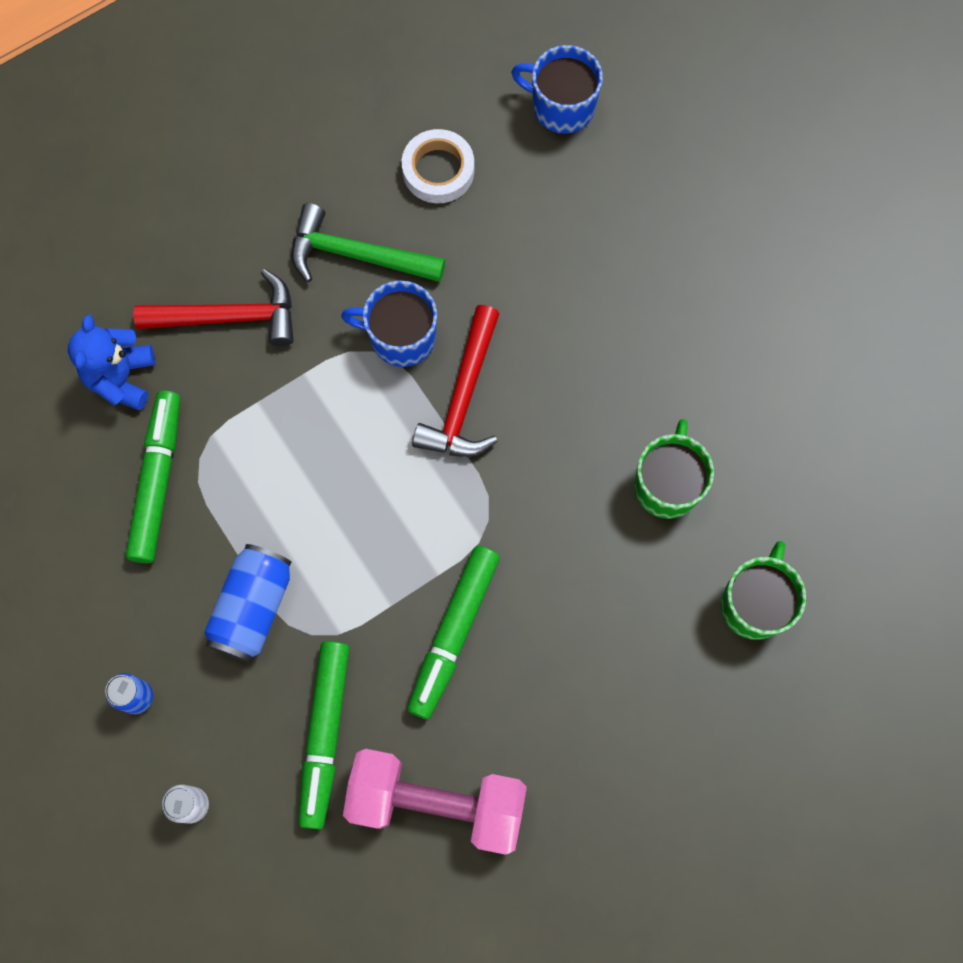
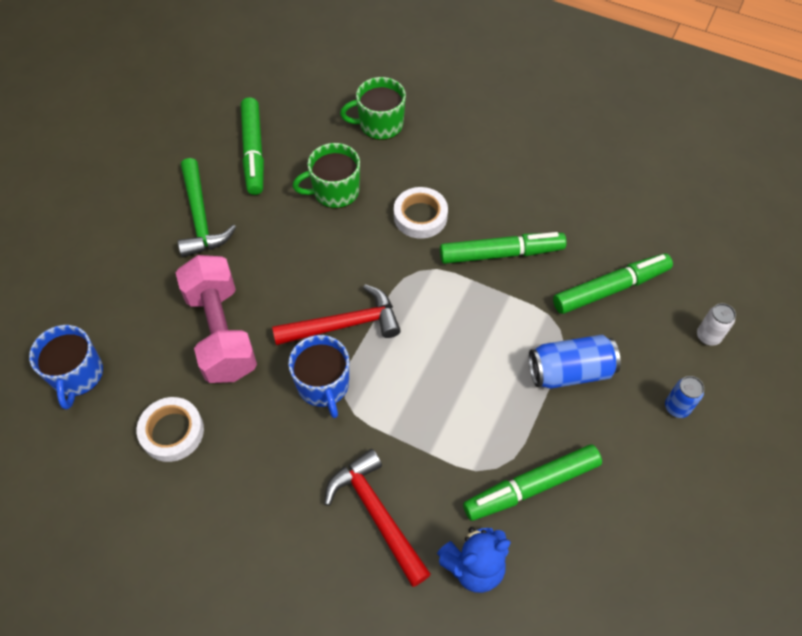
camera: 120 degrees left, 15 degrees down
(357, 255) = (274, 450): green hammer -> green hammer (200, 217)
(437, 802) = (600, 215): pink dumbbell -> pink dumbbell (221, 332)
(567, 568) = (420, 216): none -> white tape
(791, 417) = (253, 152): none -> green marker

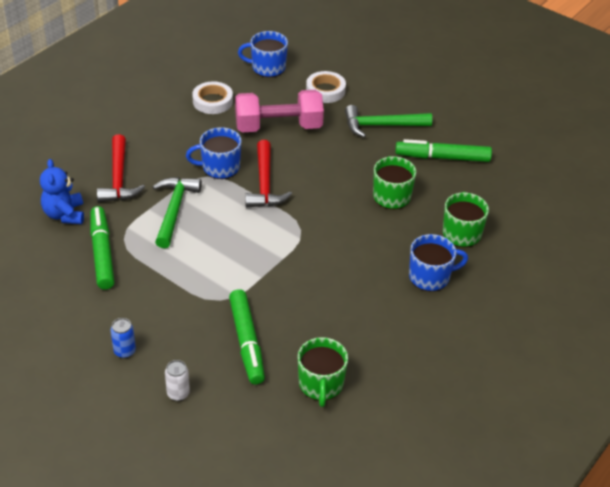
camera: 100 degrees right, 15 degrees down
(377, 514) = (119, 178): red hammer -> red hammer turned 105 degrees clockwise
(420, 216) = (354, 240): white tape -> white tape (325, 90)
(424, 420) = (174, 210): none -> green hammer
(455, 144) = (430, 277): none -> blue mug
(501, 254) = (302, 281): green marker -> none
(570, 371) = (180, 296): blue can -> none
(637, 214) = (321, 384): none -> green mug

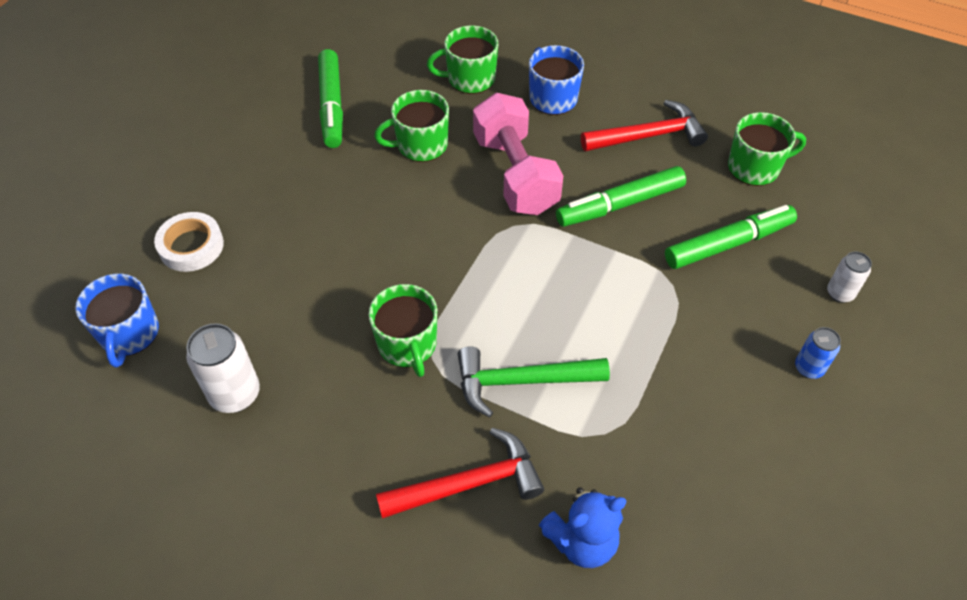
camera: 100 degrees left, 10 degrees up
(102, 253) = (646, 453): green marker -> green marker (620, 204)
(212, 101) = (235, 394): white tape -> white can
(220, 167) = (407, 345): blue mug -> green mug
(265, 184) = (431, 281): red hammer -> red hammer (648, 136)
(278, 127) = (293, 289): pink dumbbell -> pink dumbbell (515, 174)
(381, 125) = (272, 171): green hammer -> none

